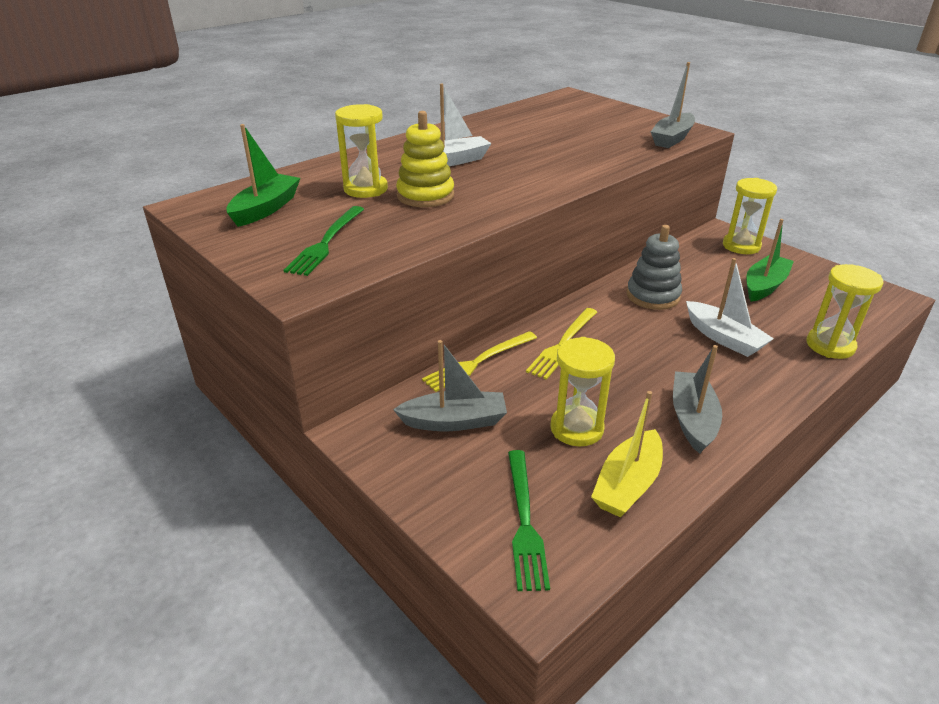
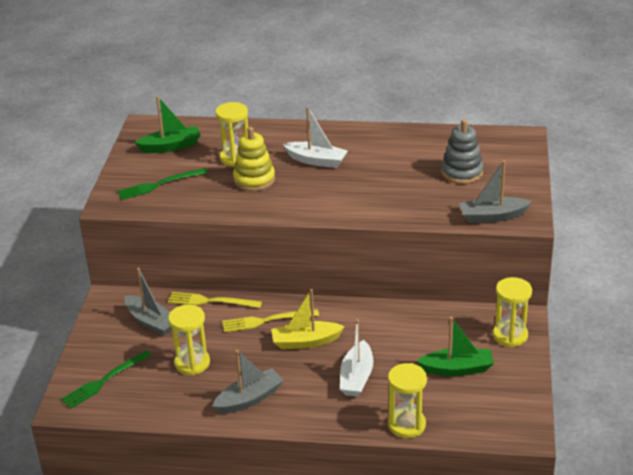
camera: 50 degrees right, 0 degrees up
(627, 484) = (166, 400): yellow boat -> yellow boat (306, 342)
(653, 296) = (373, 328): grey stacking toy -> grey stacking toy (462, 172)

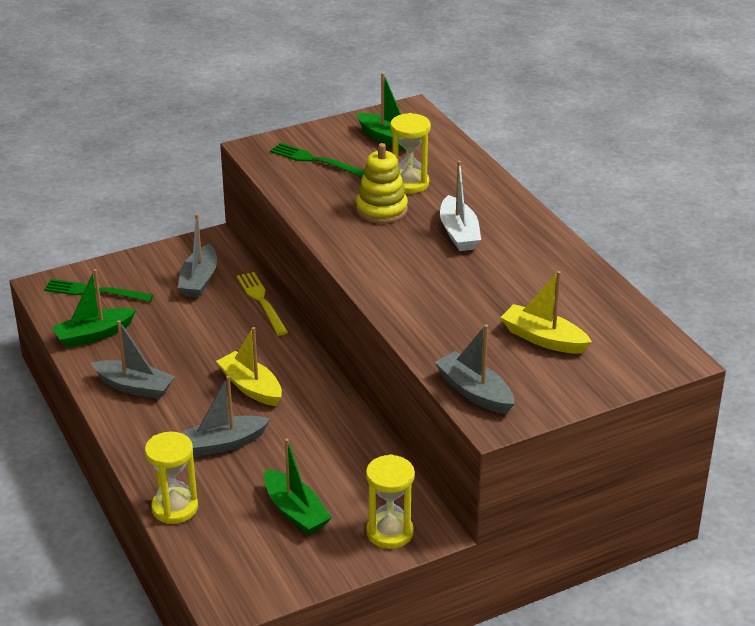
camera: 55 degrees right, 0 degrees up
(161, 399) = (94, 335): none -> green boat
(192, 363) = (159, 330): yellow hourglass -> none
(267, 320) = (262, 348): yellow fork -> none
(356, 377) = (223, 444): white boat -> grey boat
(462, 172) = (543, 339): grey stacking toy -> yellow boat

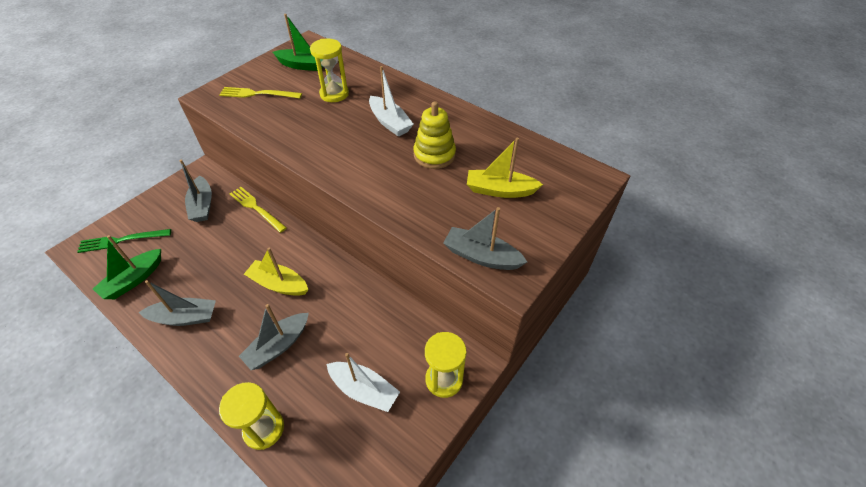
camera: 25 degrees left, 15 degrees up
(295, 511) = (364, 390): green boat -> white boat
(316, 161) = (258, 94): green fork -> yellow fork
(381, 210) = (325, 119): yellow stacking toy -> yellow stacking toy (434, 155)

